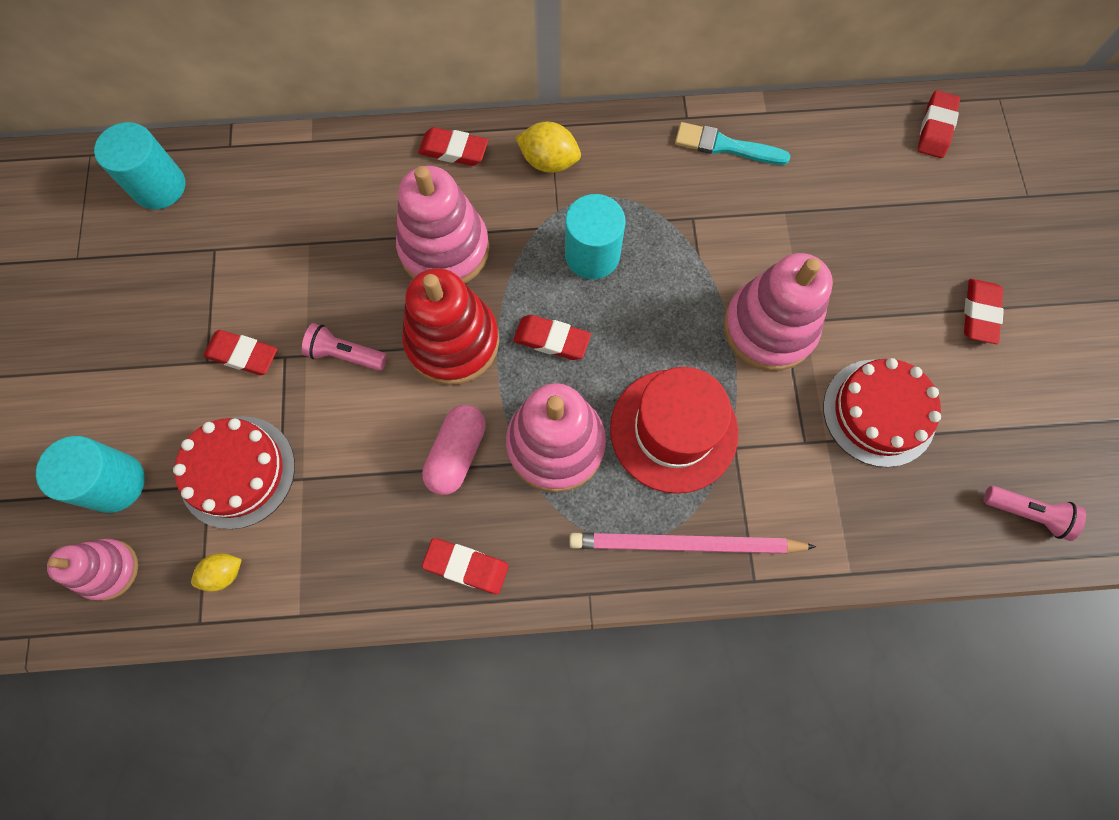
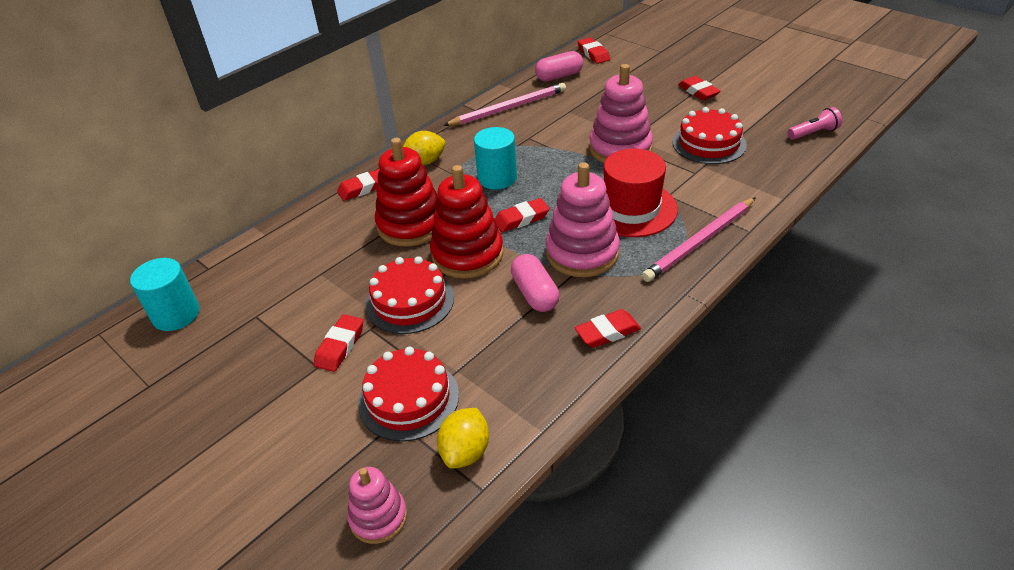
camera: 40 degrees left, 30 degrees down
(115, 483) = (324, 470): turquoise cylinder -> none
(224, 573) = (465, 451): yellow lemon -> yellow lemon, size x1.55
(243, 355) = (340, 346): red eraser -> red eraser turned 45 degrees counterclockwise
(345, 354) = (409, 301): pink flashlight -> red cake
(444, 249) = (411, 225): pink stacking toy -> red stacking toy
(725, 146) = (508, 108): turquoise brush -> pink pencil
(845, 137) = (559, 76): none -> pink capsule

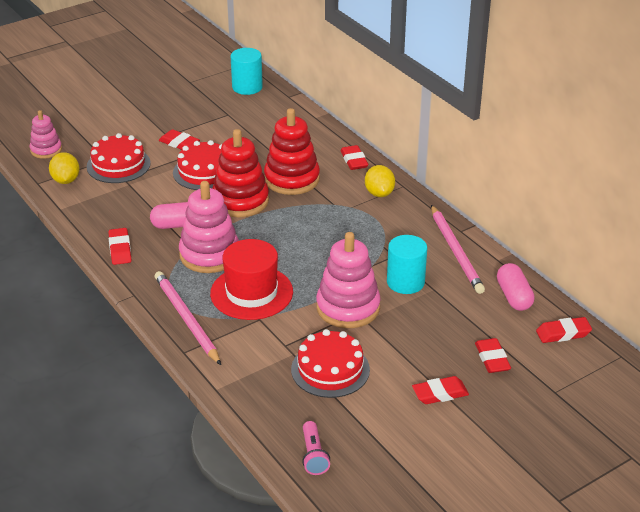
camera: 100 degrees right, 5 degrees down
(465, 451) = (66, 180): yellow lemon -> yellow lemon turned 45 degrees clockwise
(497, 178) = (335, 228): turquoise cylinder -> turquoise cylinder (405, 282)
(521, 219) = (270, 232): red eraser -> red eraser (492, 359)

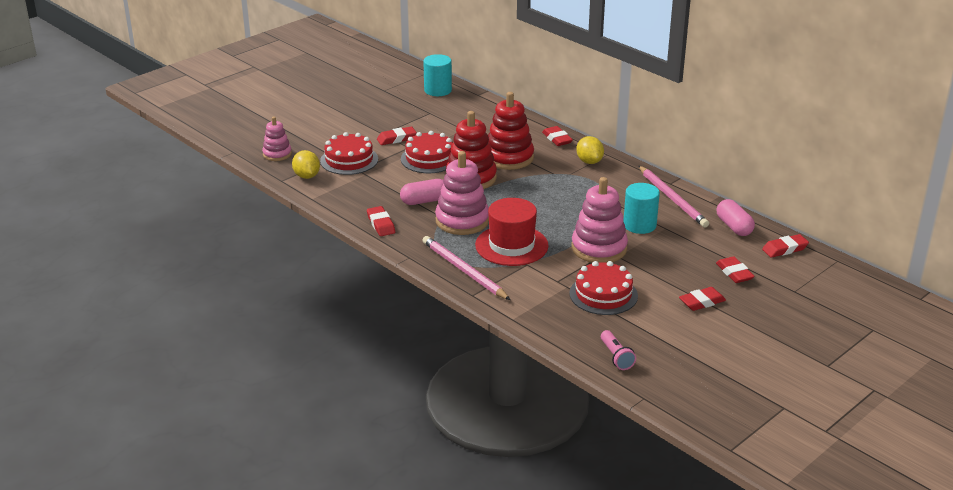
camera: 10 degrees left, 5 degrees down
(179, 143) = (396, 139): red eraser -> red eraser turned 45 degrees counterclockwise

